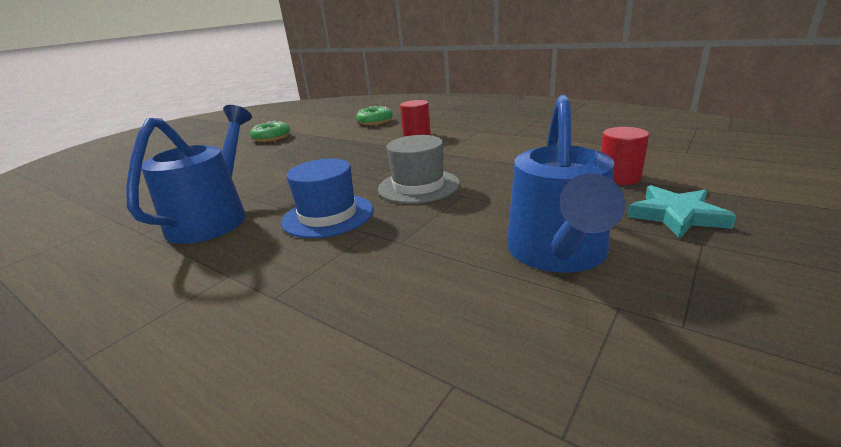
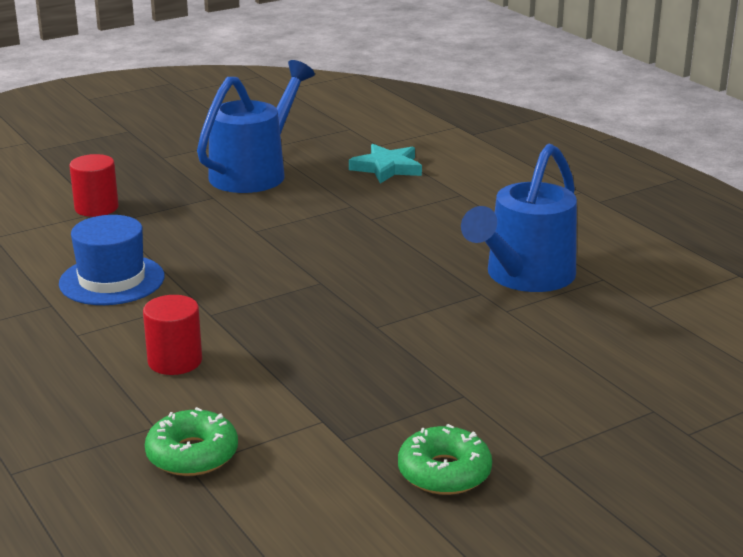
camera: 160 degrees left, 0 degrees up
(328, 215) = (399, 245): blue hat -> blue hat (112, 280)
(418, 186) = (283, 254): grey hat -> none
(676, 216) = (136, 172): turquoise star -> turquoise star (387, 168)

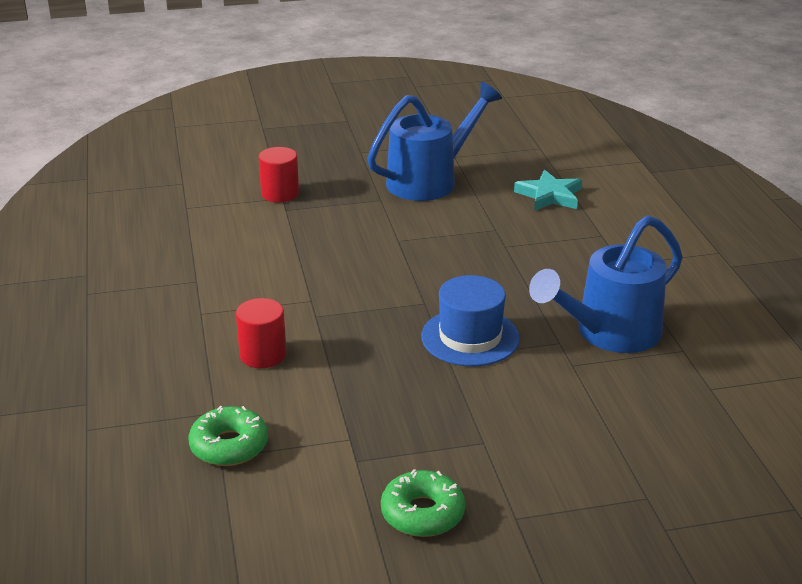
camera: 20 degrees right, 5 degrees up
(112, 280) = (255, 267): blue hat -> blue hat (470, 337)

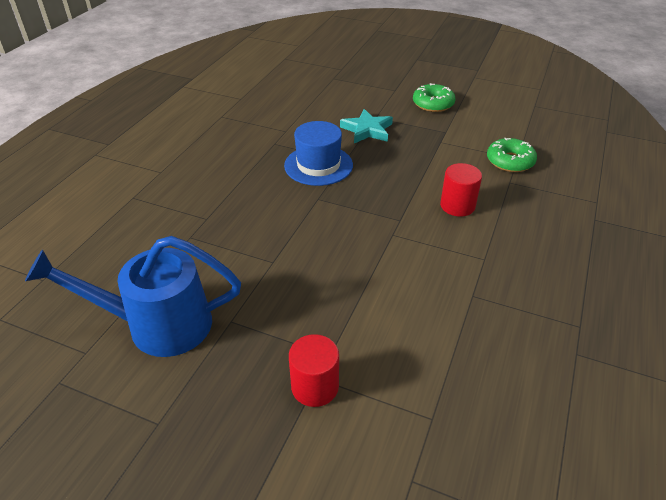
camera: 145 degrees left, 10 degrees up
(549, 195) = (99, 251): turquoise star -> turquoise star (367, 130)
(608, 333) = (242, 137): blue watering can -> none

